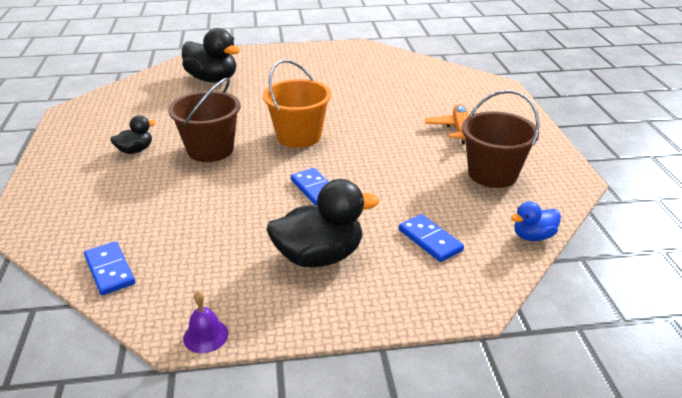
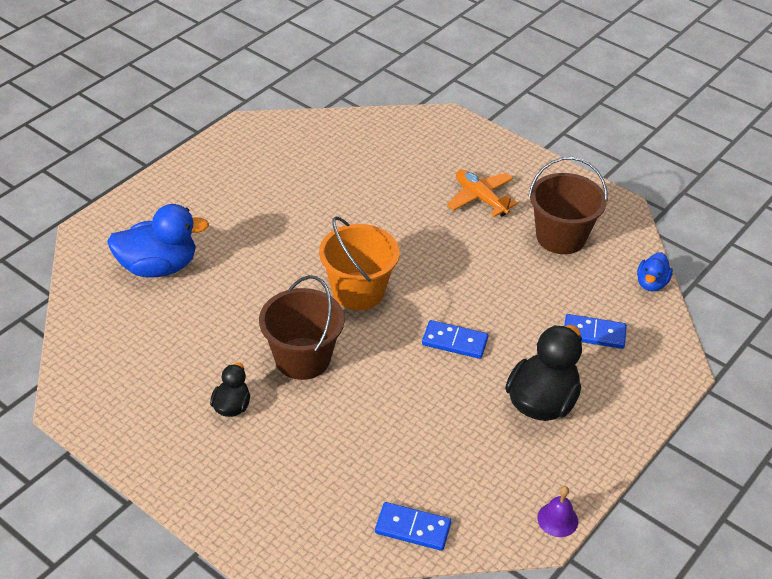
camera: 45 degrees left, 10 degrees up
(212, 79) = (158, 267): black duck -> blue duck

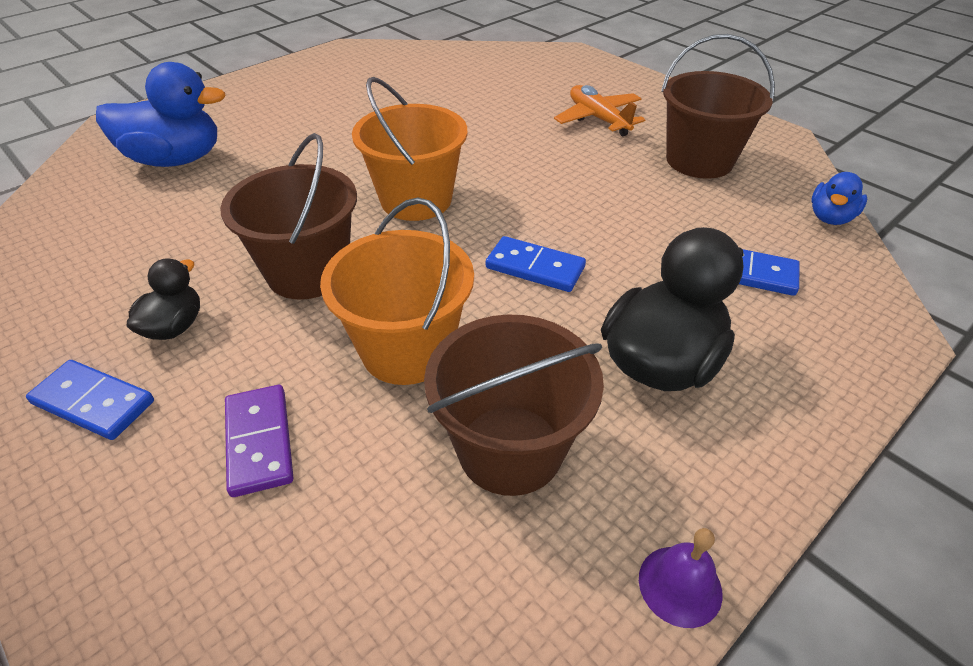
camera: 10 degrees right, 0 degrees up
(318, 472) = (259, 442): none -> purple domino
(386, 408) = (407, 350): none -> orange bucket
(413, 528) = (389, 571): blue domino -> blue domino (94, 402)
(461, 462) = (510, 449): none -> brown bucket

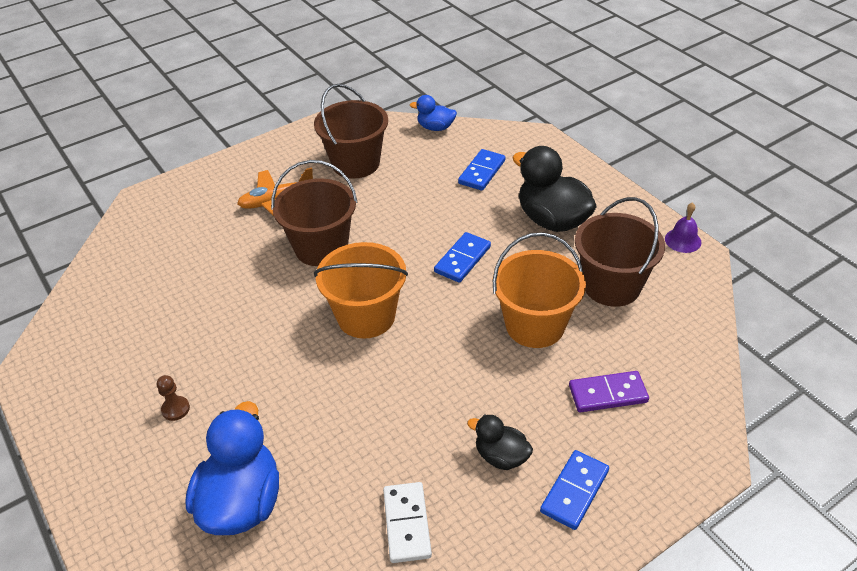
camera: 80 degrees left, 0 degrees up
(108, 259) = (406, 524): none -> white domino
(293, 112) = (175, 409): none -> brown pawn
(308, 272) = (448, 380): brown bucket -> brown bucket (321, 247)
(830, 218) = (435, 127): blue duck -> blue duck turned 150 degrees clockwise

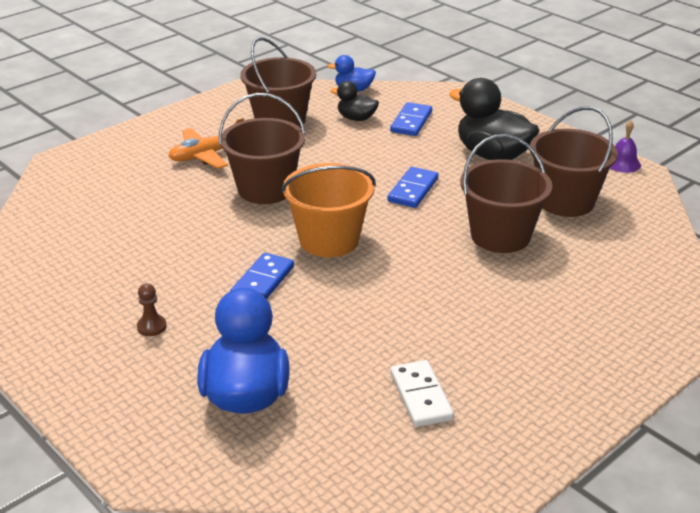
camera: 10 degrees left, 10 degrees down
(501, 456) = (498, 337): black duck -> black duck (356, 118)
(535, 325) = (500, 236): orange bucket -> brown bucket
(574, 491) = (577, 357): blue domino -> blue domino (262, 281)
(607, 394) = (586, 282): purple domino -> none

